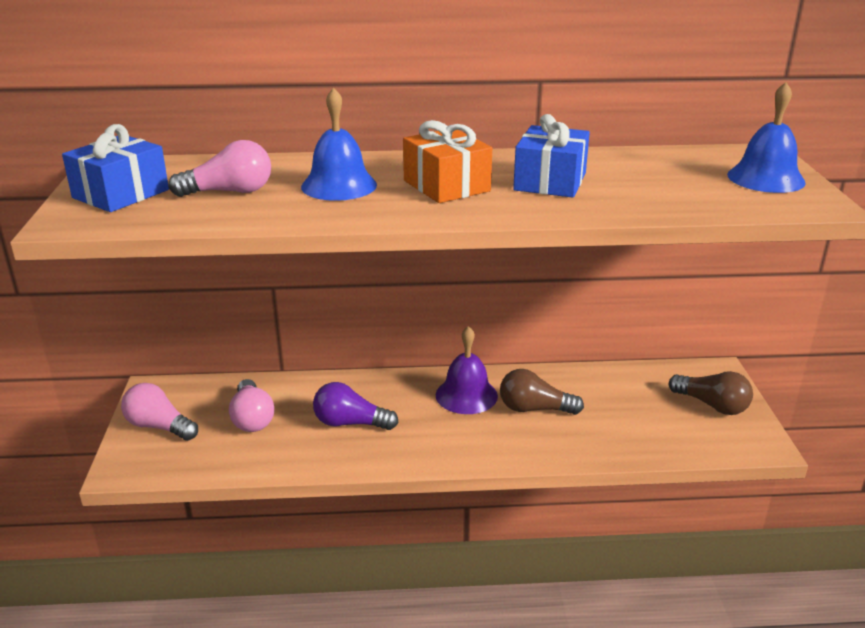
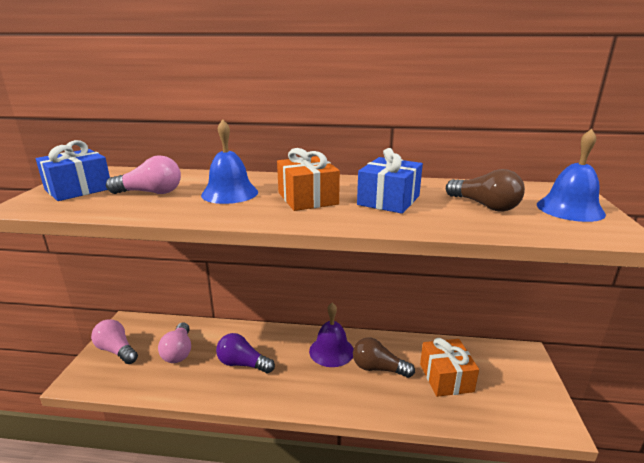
camera: 10 degrees right, 5 degrees down
(623, 409) = (446, 377): none -> orange gift
(712, 405) = (518, 382): brown light bulb -> brown light bulb (484, 206)

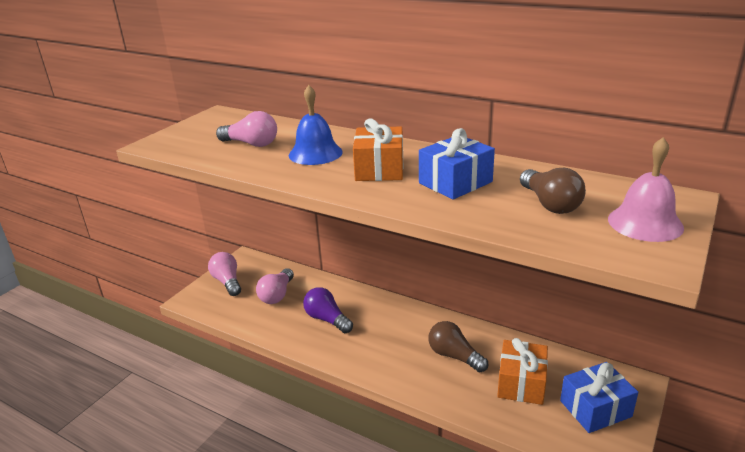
camera: 25 degrees right, 5 degrees up
(78, 189) = (199, 133): blue gift -> blue gift (595, 409)
(331, 351) = (417, 328): purple bell -> none
(570, 209) = (645, 223): blue bell -> pink bell

